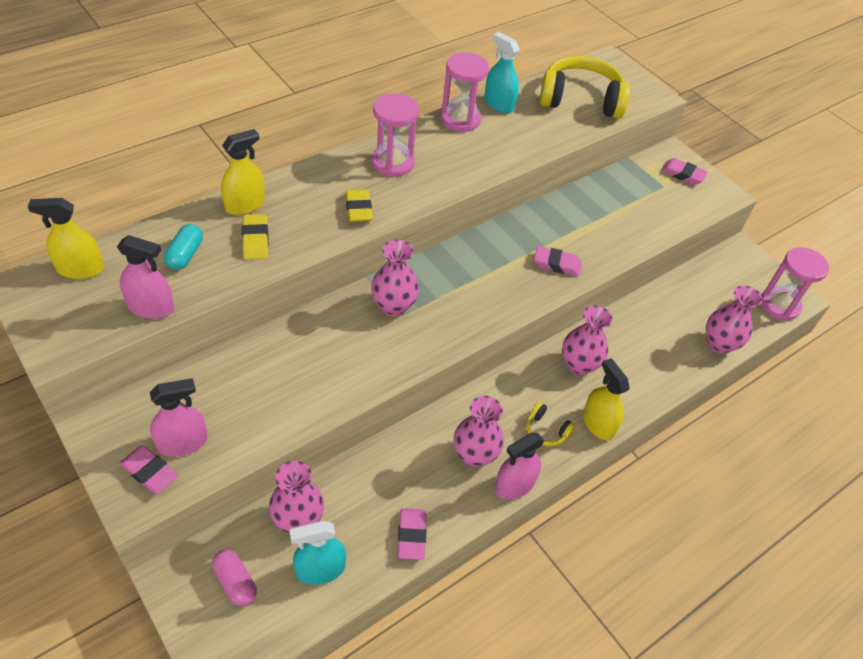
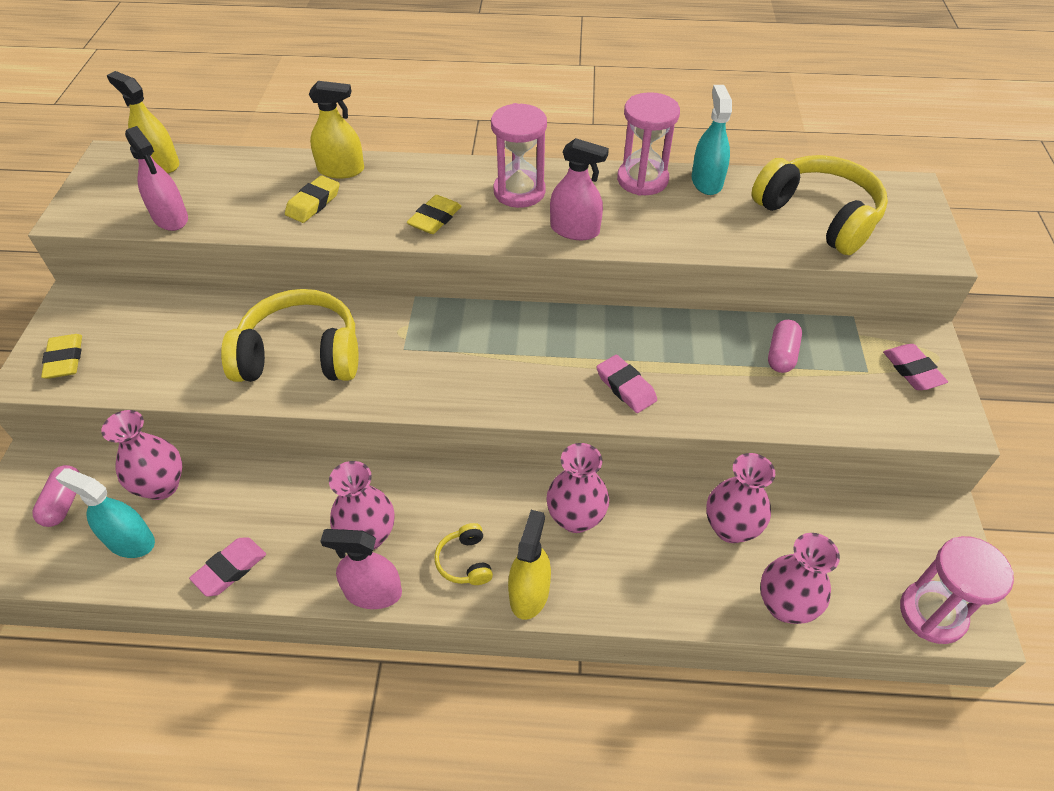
camera: 45 degrees right, 0 degrees up
(149, 472) = (65, 360): pink eraser -> yellow eraser
(182, 443) = (111, 351): pink spray bottle -> pink spray bottle (575, 230)
(185, 255) = (245, 189): turquoise capsule -> none
(335, 360) = (301, 355): none -> yellow headphones
(393, 306) = (407, 337): pink vase -> pink vase (731, 528)
(615, 199) = (781, 355): none -> pink capsule

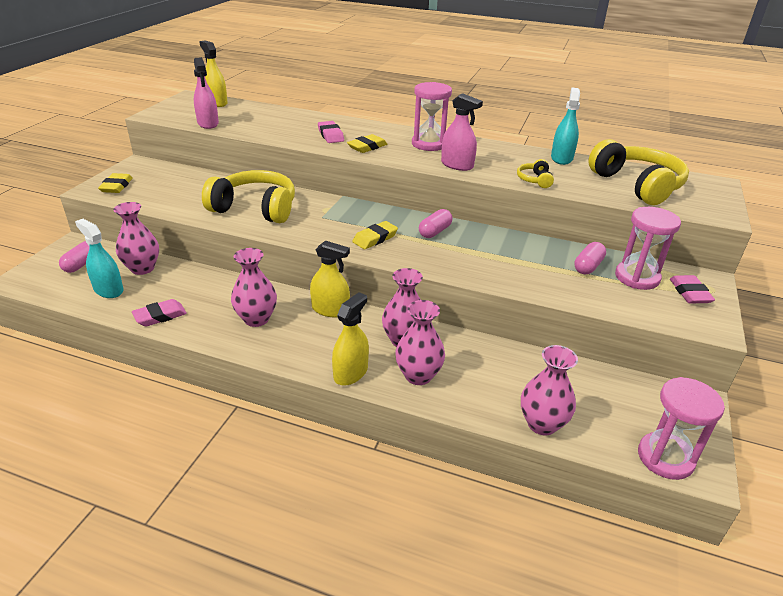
camera: 15 degrees right, 15 degrees down
(313, 203) = (295, 130): yellow eraser -> yellow eraser (375, 238)
(341, 170) = (321, 120): yellow spray bottle -> yellow spray bottle (330, 310)
(373, 592) = (244, 348): pink spray bottle -> none
(465, 561) = (314, 346): yellow headphones -> yellow headphones (534, 180)
(568, 339) = (435, 232): none -> pink capsule
(625, 387) = (463, 261): pink eraser -> pink eraser (330, 135)
(642, 180) = (516, 151): pink hourglass -> pink hourglass (637, 277)
(731, 528) = (518, 371): pink vase -> pink vase (418, 375)

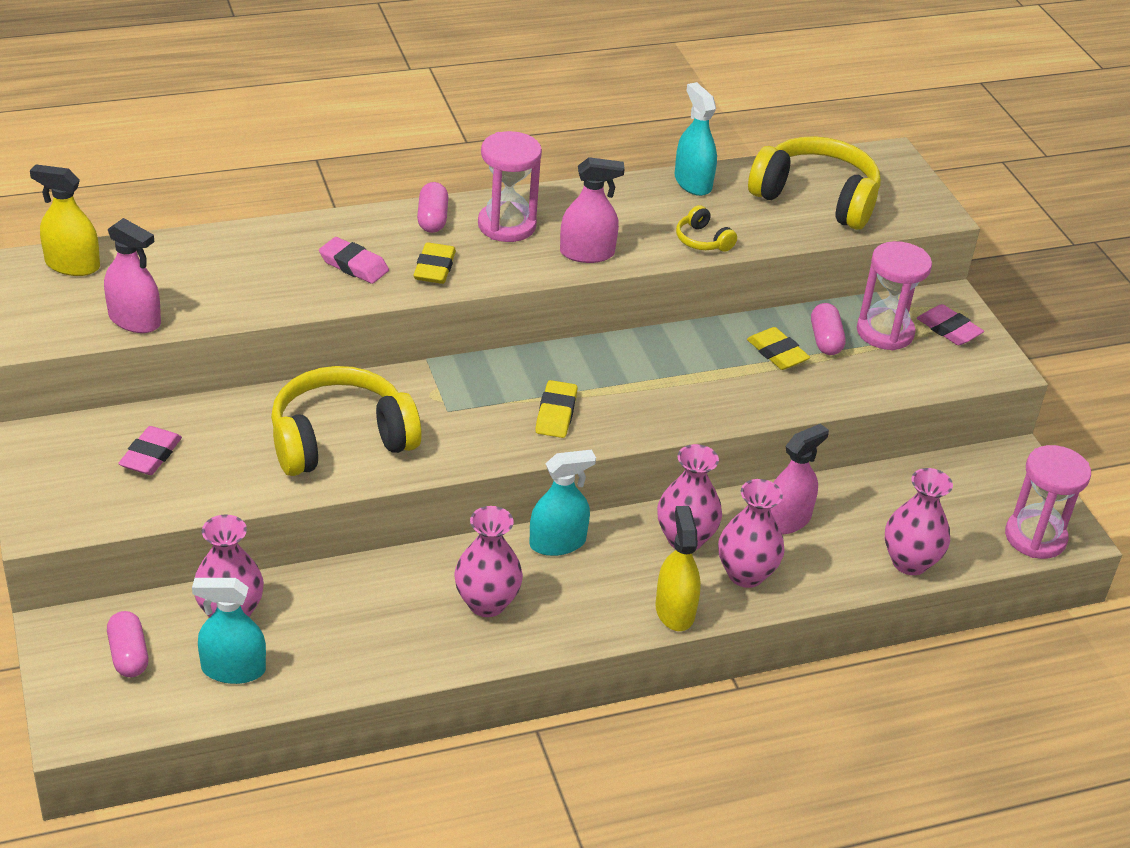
camera: 40 degrees left, 5 degrees up
(116, 186) = (71, 499): yellow eraser -> yellow eraser (777, 353)
(160, 316) = (361, 666): pink eraser -> pink eraser (151, 455)
(330, 310) = (557, 542): yellow spray bottle -> turquoise spray bottle
(435, 232) = (612, 367): pink capsule -> pink capsule (432, 219)
(480, 360) = (787, 520): none -> pink spray bottle

